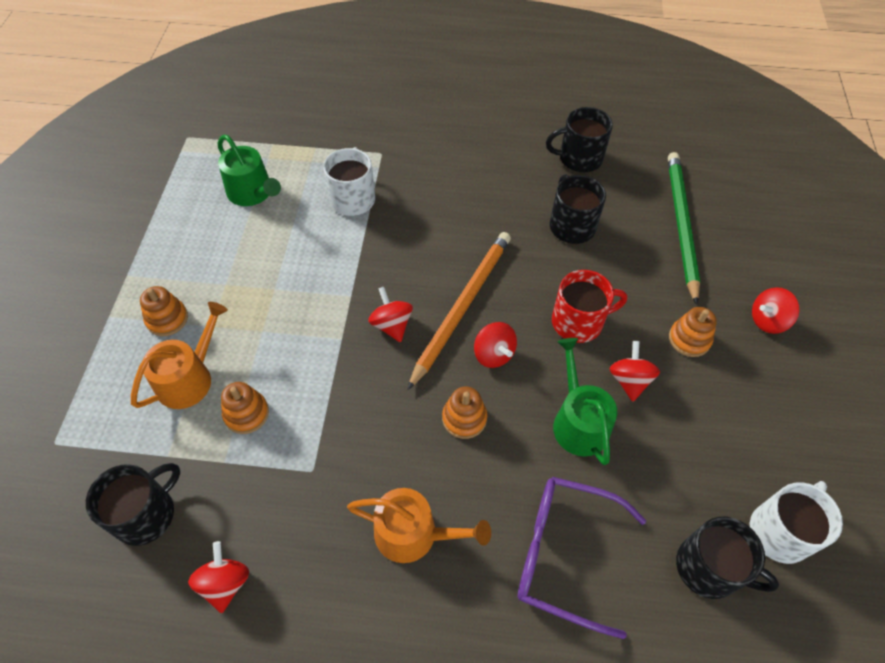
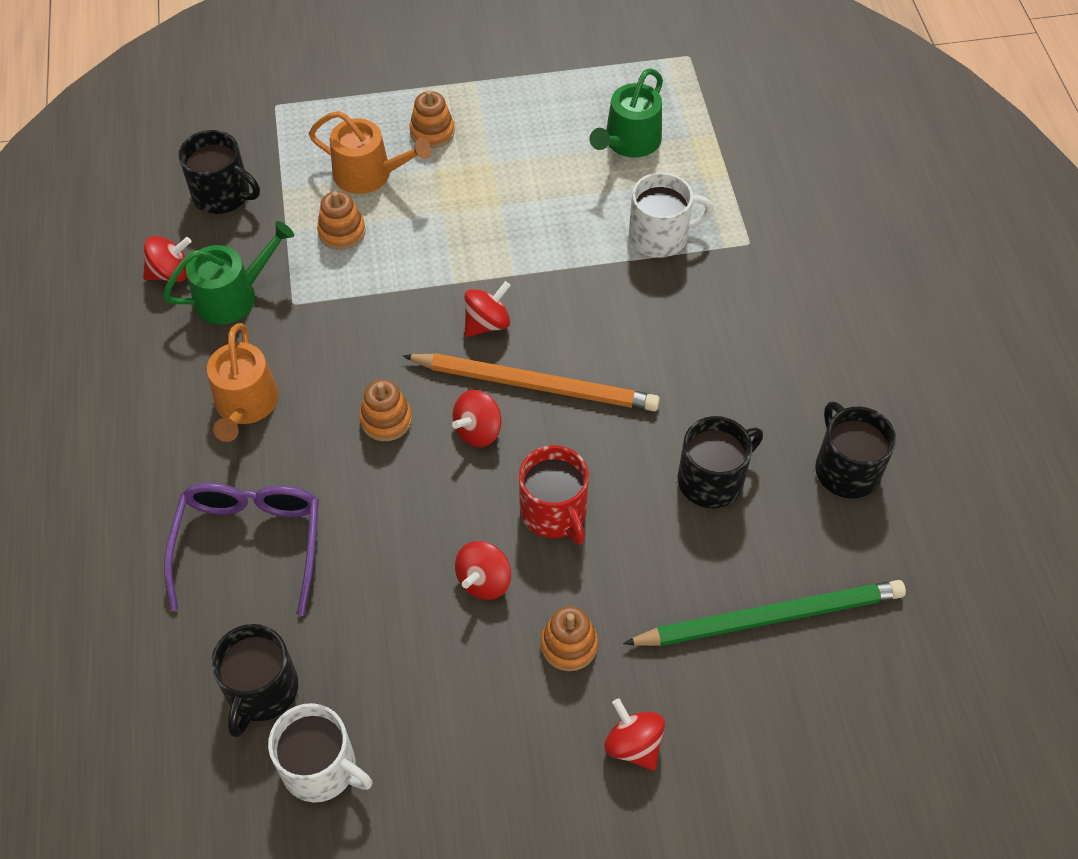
camera: 75 degrees right, 0 degrees up
(578, 421) = (412, 533): green watering can -> green watering can (233, 295)
(629, 380) = (484, 581): red spinning top -> red spinning top turned 135 degrees clockwise

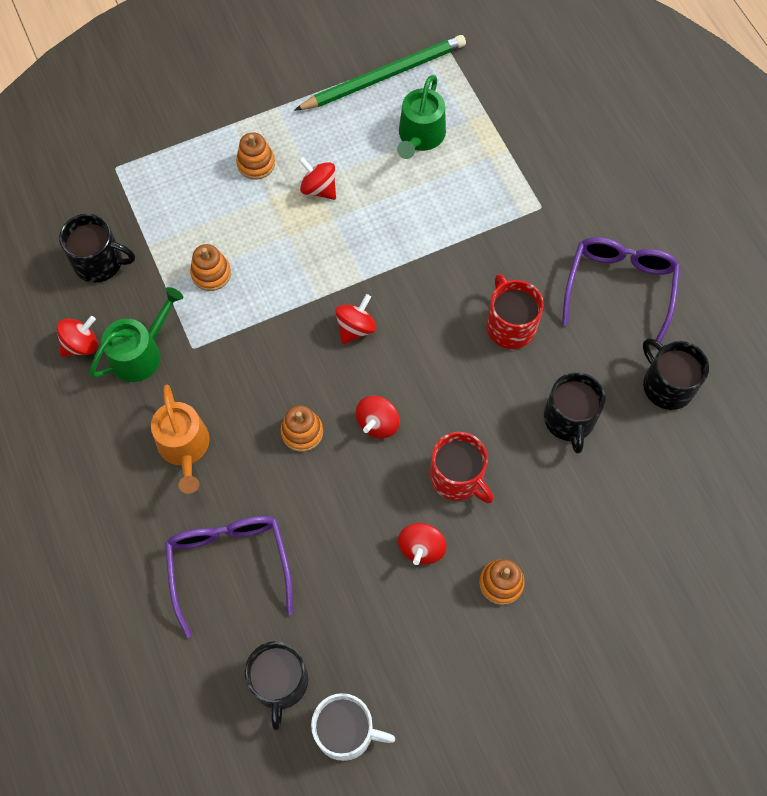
camera: 15 degrees left, 10 degrees up
(369, 174) = (216, 215): orange watering can -> none
(535, 385) = (410, 373): orange pencil -> none
(633, 744) = (571, 649): red spinning top -> red spinning top (319, 188)
(660, 236) = (469, 217): white mug -> none
(672, 360) = (510, 325): none -> red mug
(712, 479) = (569, 419): black mug -> black mug turned 135 degrees clockwise
(770, 617) = (643, 521): green pencil -> green pencil (384, 76)
(819, 348) = (619, 287): none -> purple glasses

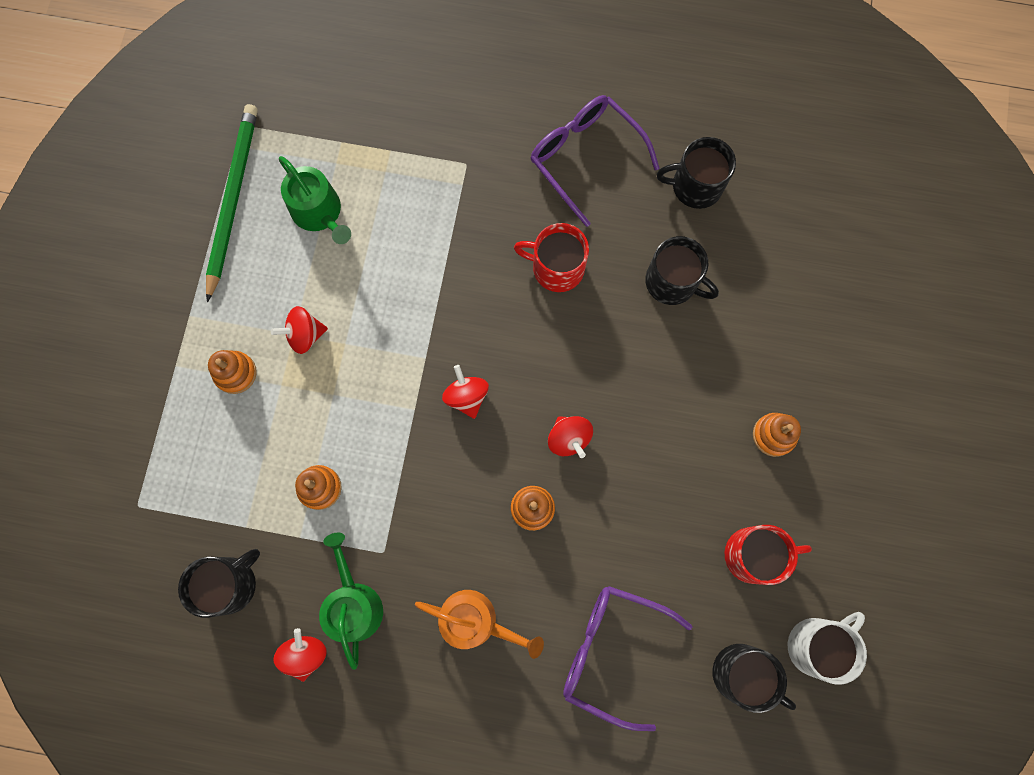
camera: 55 degrees left, 10 degrees up
(421, 548) = (703, 478): red spinning top -> none
(457, 477) = (661, 406): red mug -> red mug (753, 555)

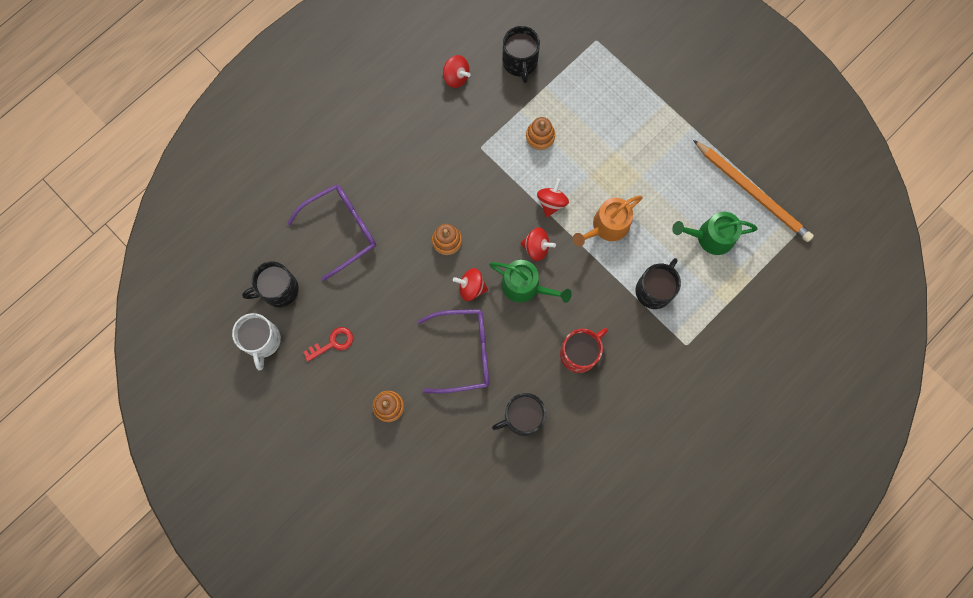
camera: 125 degrees right, 0 degrees up
(233, 199) = (753, 193): green pencil -> orange pencil
(235, 373) = (639, 131): orange stacking toy -> none
(305, 335) = (636, 182): red spinning top -> red spinning top (551, 202)
(353, 603) = (464, 116): green watering can -> green watering can (525, 286)
(475, 621) = (409, 171): orange watering can -> orange watering can (607, 226)
(585, 157) = (641, 422): purple glasses -> purple glasses (464, 352)
(695, 186) = (575, 479): black mug -> black mug (654, 290)
(753, 555) = (333, 343): red mug -> red key

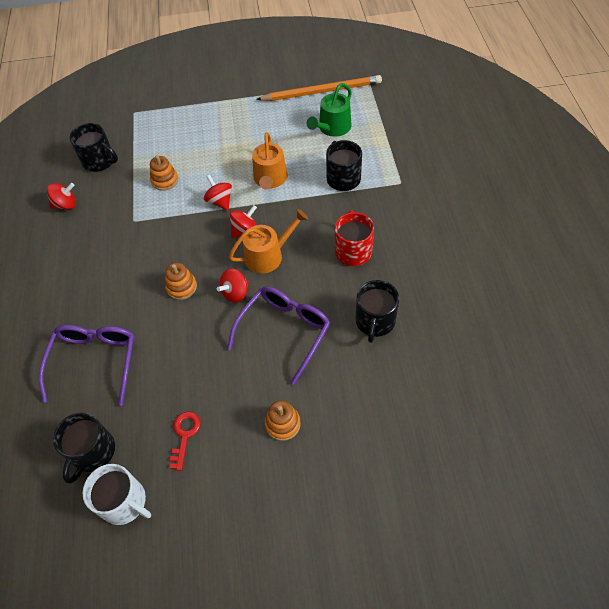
camera: 50 degrees left, 20 degrees down
(525, 286) = (268, 255): green watering can -> orange watering can

